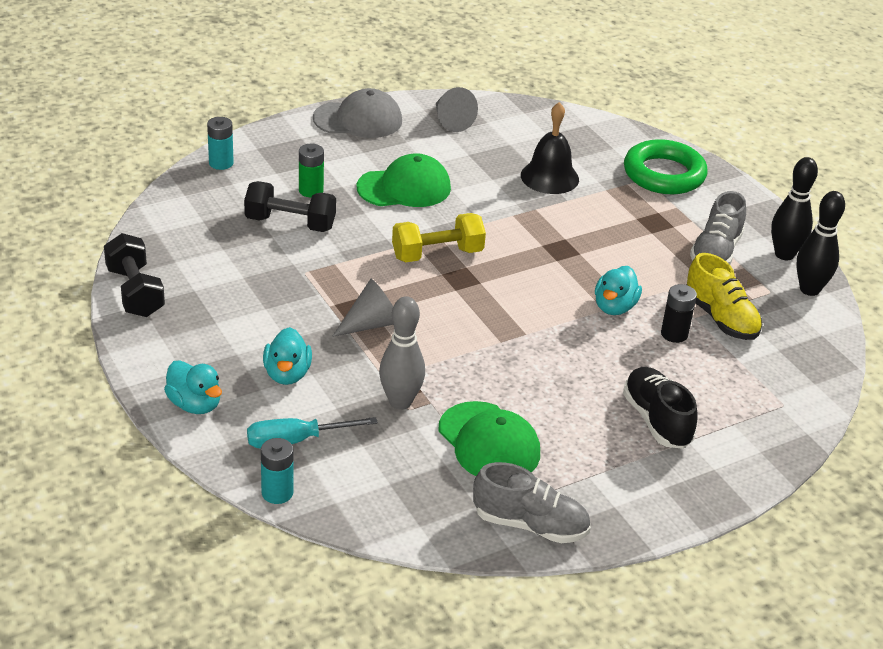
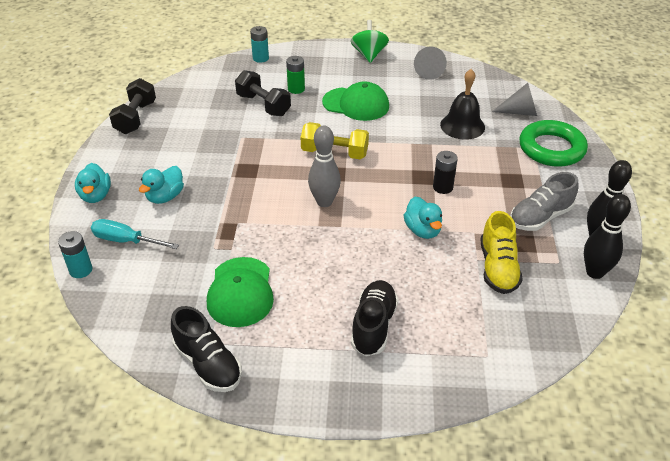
camera: 35 degrees right, 5 degrees up
(358, 120) = (369, 55): grey cap -> green spinning top
(371, 324) = (247, 183): grey cone -> grey cone (520, 112)
(400, 402) = (213, 241): grey bowling pin -> grey bowling pin (324, 202)
(530, 525) = (208, 364): grey shoe -> black shoe
(614, 307) = (422, 230): turquoise duck -> turquoise duck turned 75 degrees counterclockwise
(674, 334) = (449, 266): black battery -> black battery (443, 187)

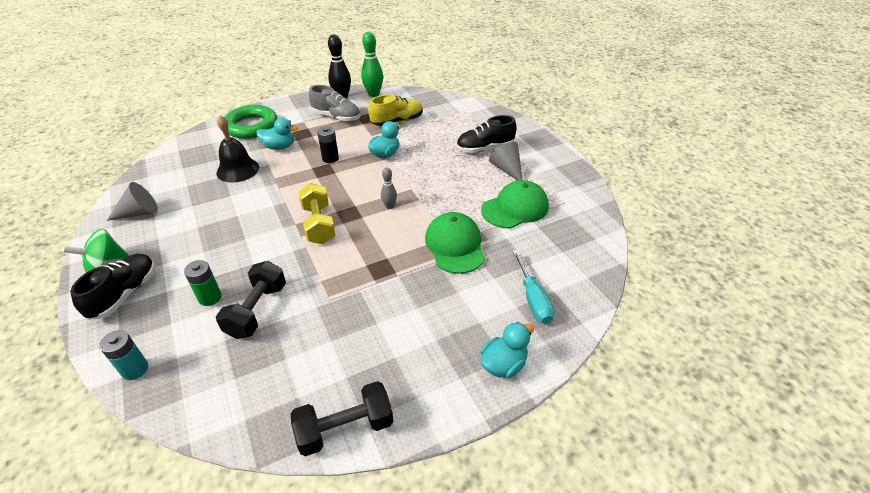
camera: 120 degrees left, 0 degrees up
(81, 270) = (588, 307): turquoise battery -> none
(165, 197) = (460, 306): turquoise duck -> turquoise duck (279, 147)
(208, 364) = (579, 196): black shoe -> black shoe (125, 294)
(324, 202) = (389, 206): grey bowling pin -> grey bowling pin, size x0.56
(356, 104) = (226, 240): green cap -> green cap (455, 245)
(520, 112) = (203, 148): grey cone -> grey cone (507, 169)
(594, 272) = (373, 94): black bowling pin -> green bowling pin

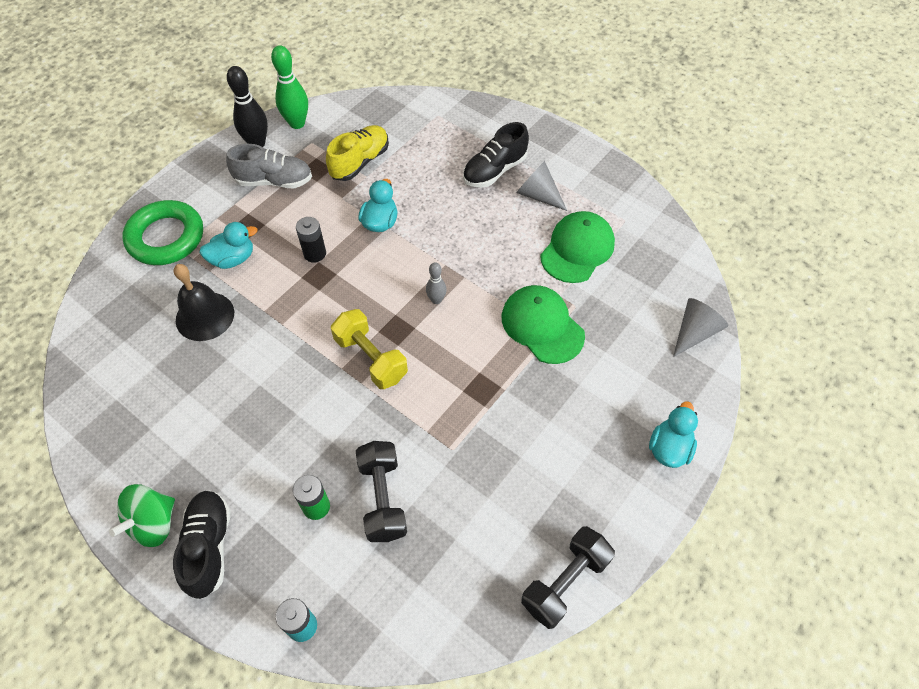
camera: 25 degrees left, 15 degrees up
(139, 213) = (125, 432): grey cone -> grey cone (694, 332)
(533, 299) = (657, 361): turquoise screwdriver -> none

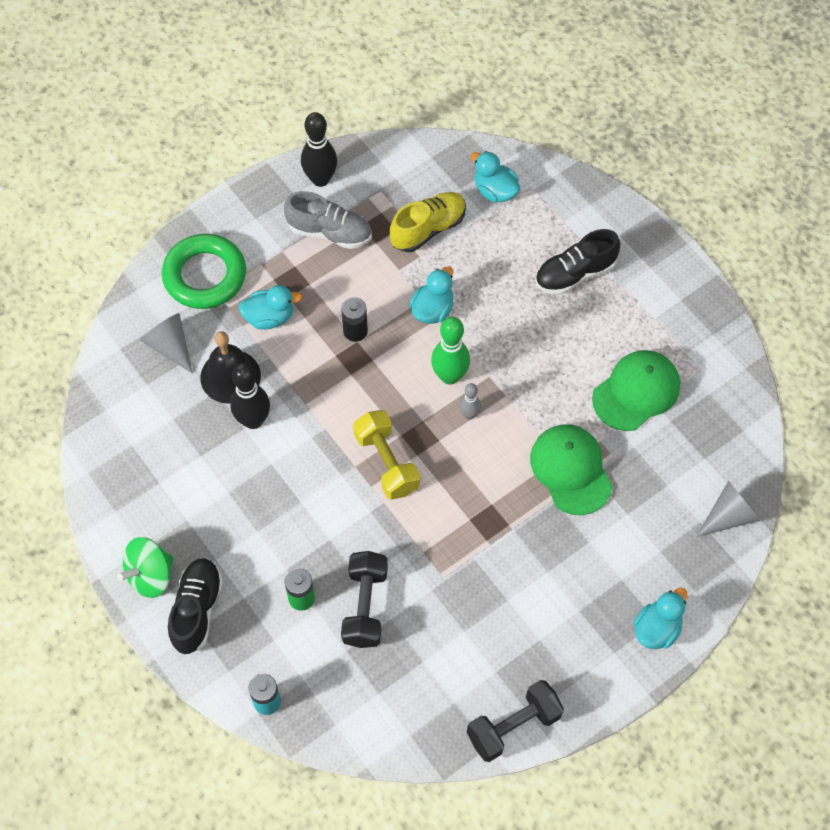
camera: 15 degrees right, 5 degrees up
(234, 350) = (253, 420): none -> black bowling pin
(297, 123) = (369, 162): green bowling pin -> green bowling pin (450, 376)
(409, 124) = (495, 191): none -> turquoise duck
(538, 195) = (614, 316): grey cone -> grey cone (170, 346)

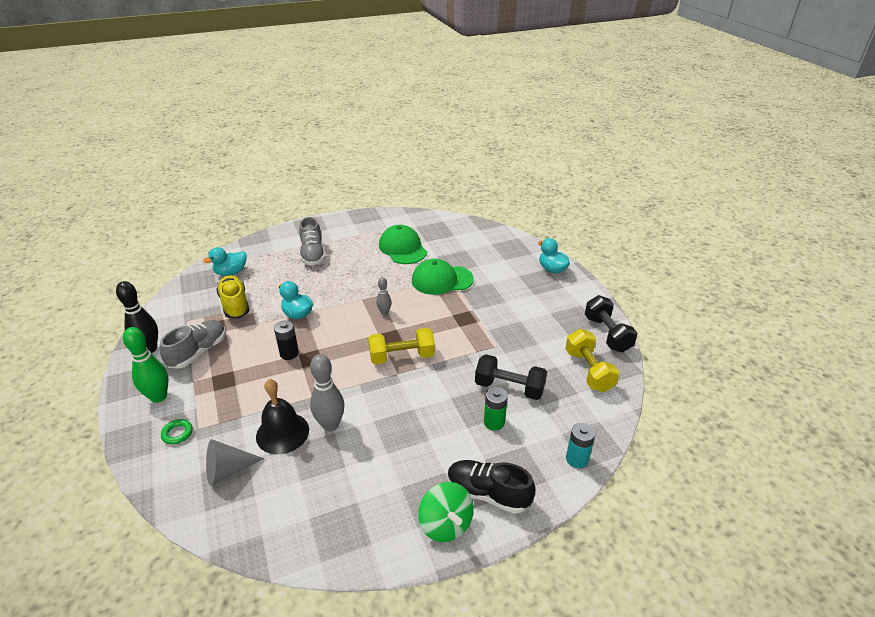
camera: 75 degrees left, 25 degrees down
(205, 276) = (177, 433): green ring -> green ring, size x0.40
(253, 420) = (330, 425): black bowling pin -> grey bowling pin
(269, 317) = (245, 399): turquoise duck -> none
(425, 705) = (588, 371): none -> yellow dumbbell
(450, 376) = (352, 315): green bowling pin -> green bowling pin (158, 397)
(575, 274) = (312, 254): black shoe -> grey shoe
(729, 516) = (491, 234): grey cone -> none

